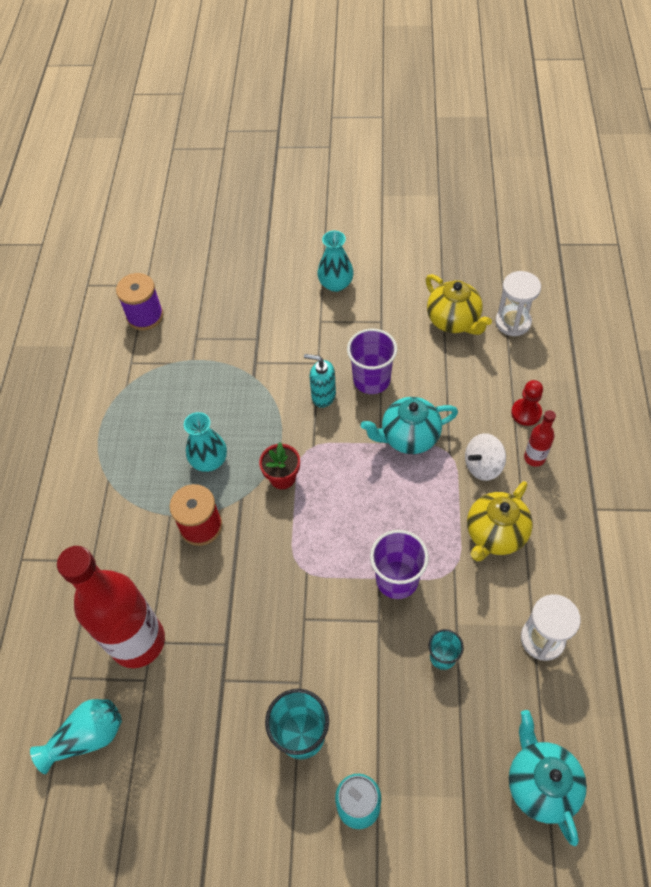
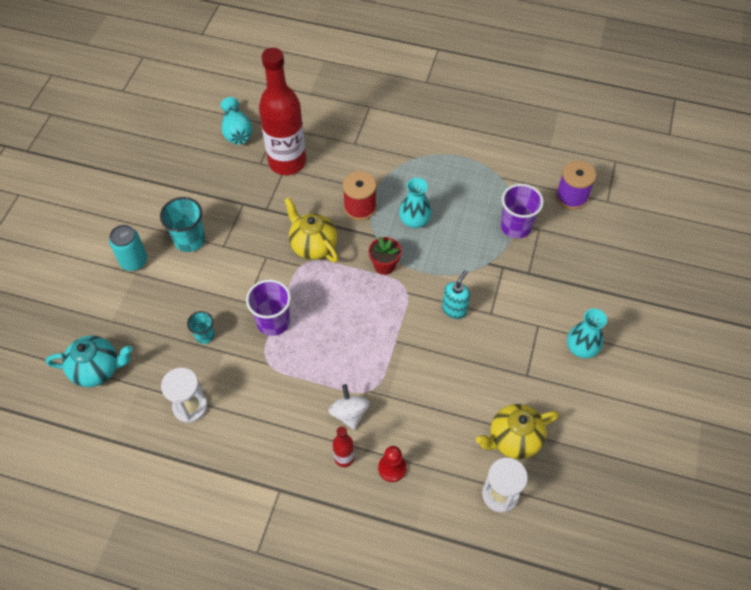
camera: 100 degrees right, 0 degrees up
(371, 380) = (462, 350): purple cup -> purple cup (516, 226)
(408, 437) = (394, 364): turquoise teapot -> none
(495, 535) = (284, 401): yellow teapot -> yellow teapot (313, 245)

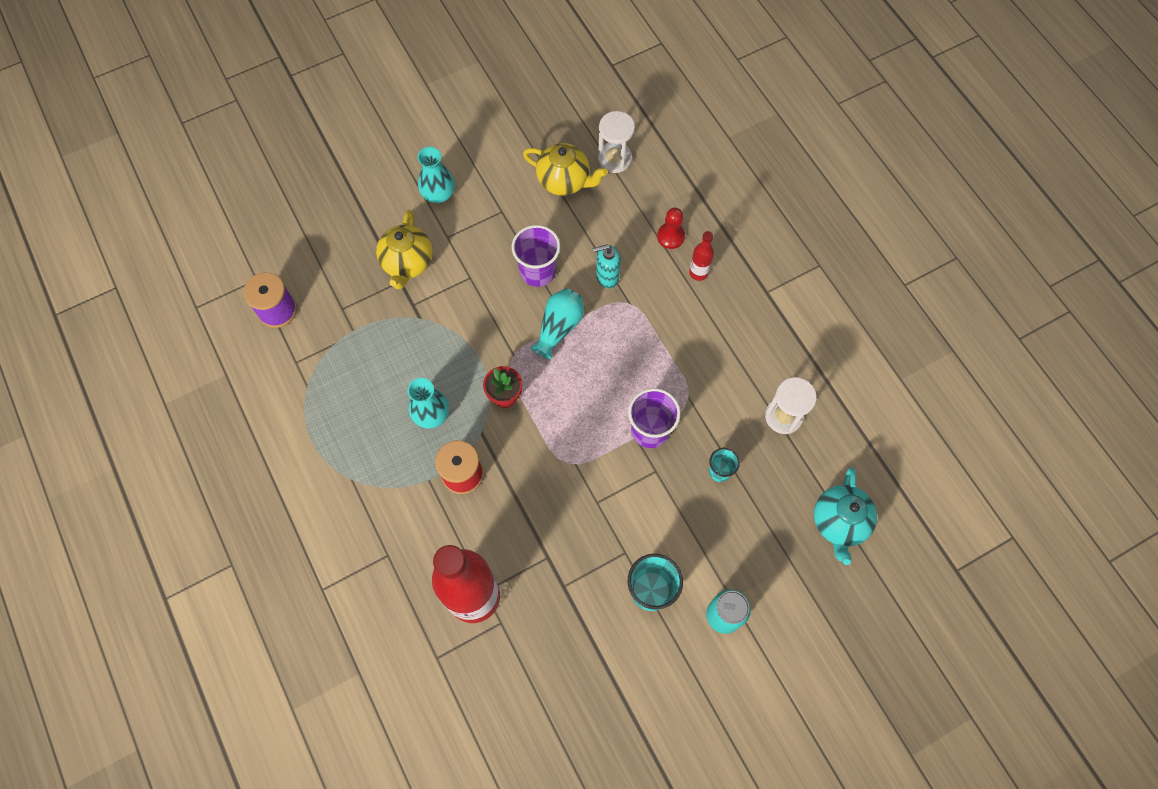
camera: 135 degrees left, 10 degrees up
(97, 369) = (839, 522): turquoise teapot -> turquoise teapot turned 120 degrees counterclockwise
(237, 131) = (484, 693): turquoise vase -> turquoise vase (559, 327)
(313, 245) = (544, 474): yellow teapot -> yellow teapot (407, 263)
(349, 413) = (662, 300): white spinning top -> none
(454, 310) = (494, 306): turquoise soap dispenser -> turquoise soap dispenser (607, 277)
(516, 226) = (357, 328): purple cup -> purple cup (538, 271)

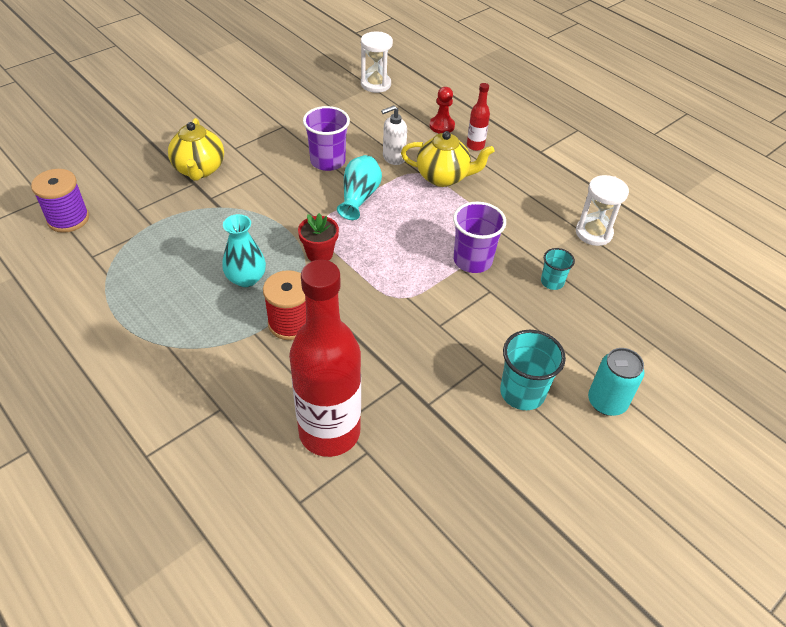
camera: 15 degrees left, 20 degrees down
(438, 194) = (220, 121): turquoise vase -> none
(564, 181) = (335, 102): yellow teapot -> yellow teapot (443, 177)
(607, 277) = (393, 157): turquoise soap dispenser -> white soap dispenser
(839, 522) = (683, 305): turquoise teapot -> none

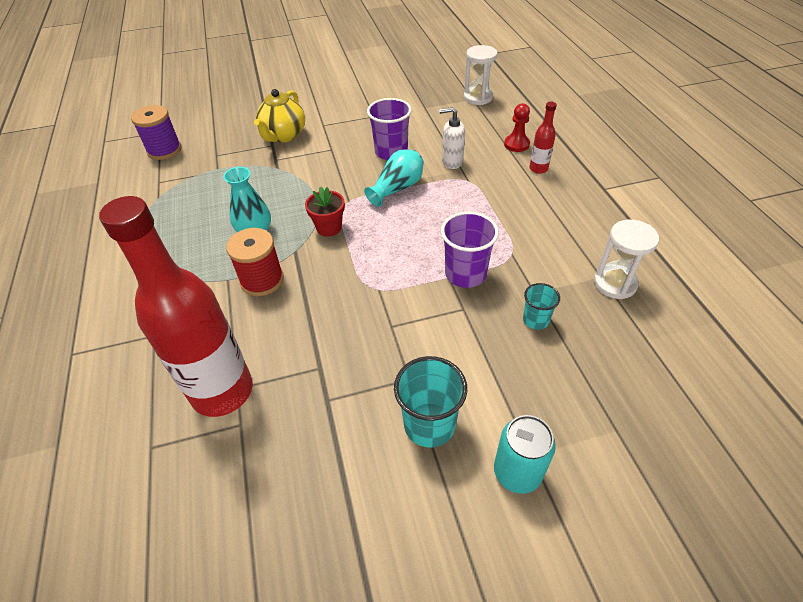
camera: 30 degrees right, 0 degrees up
(443, 177) = (488, 190): yellow teapot -> none

